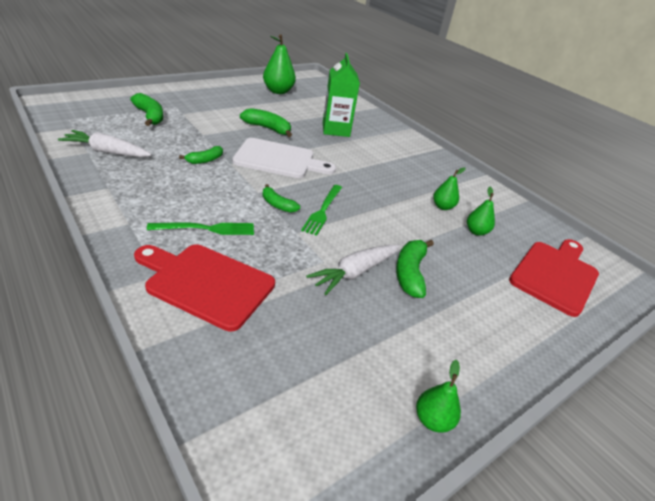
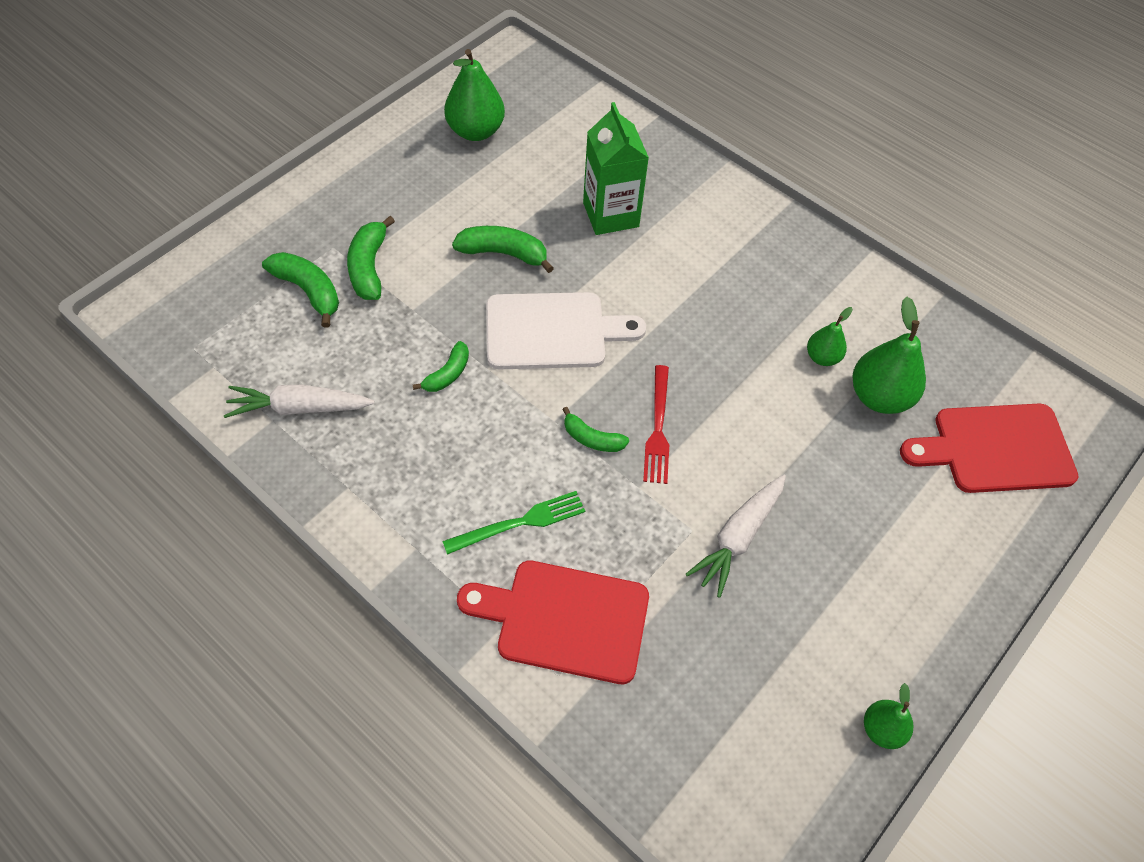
camera: 10 degrees left, 20 degrees up
(323, 210) = (658, 428): green fork -> red fork
(410, 273) = (807, 513): green banana -> green banana (369, 267)
(476, 231) = (879, 397): green pear -> green pear, size x1.77
(555, 274) = (996, 449): red cutting board -> red cutting board turned 120 degrees counterclockwise

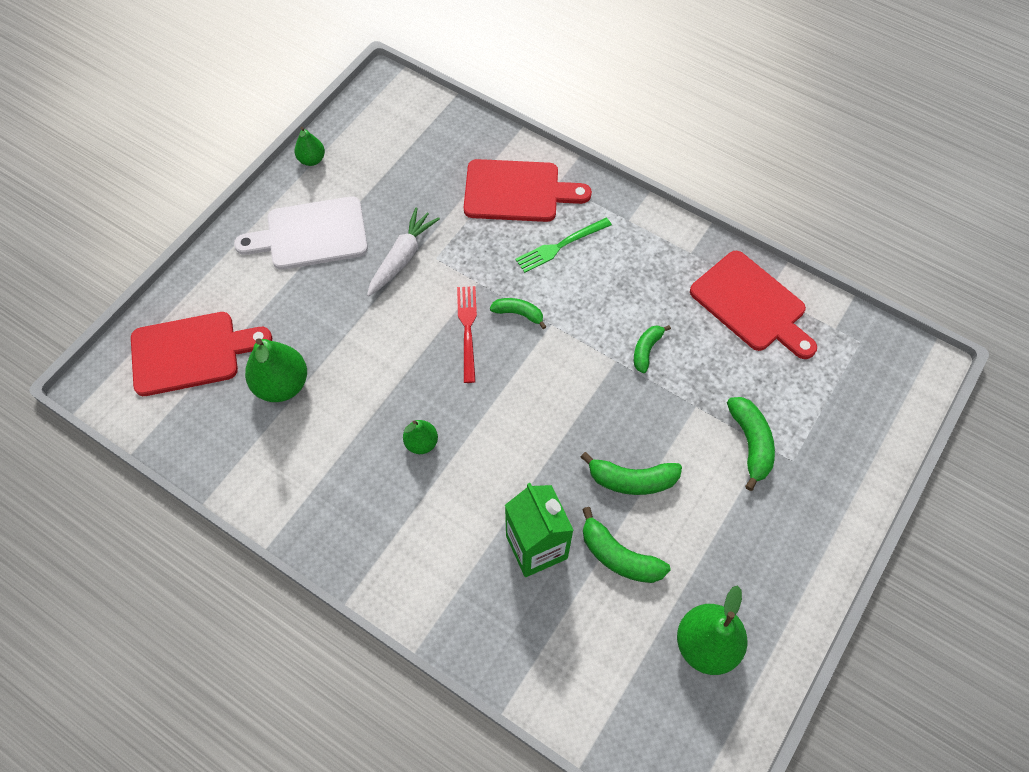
camera: 175 degrees right, 5 degrees up
(299, 408) = (751, 305): white carrot -> red cutting board
(308, 291) = (793, 409): green banana -> green banana (619, 556)
(553, 331) = (568, 403): white cutting board -> white cutting board (311, 235)
(822, 357) = (328, 415): green pear -> green pear (421, 443)

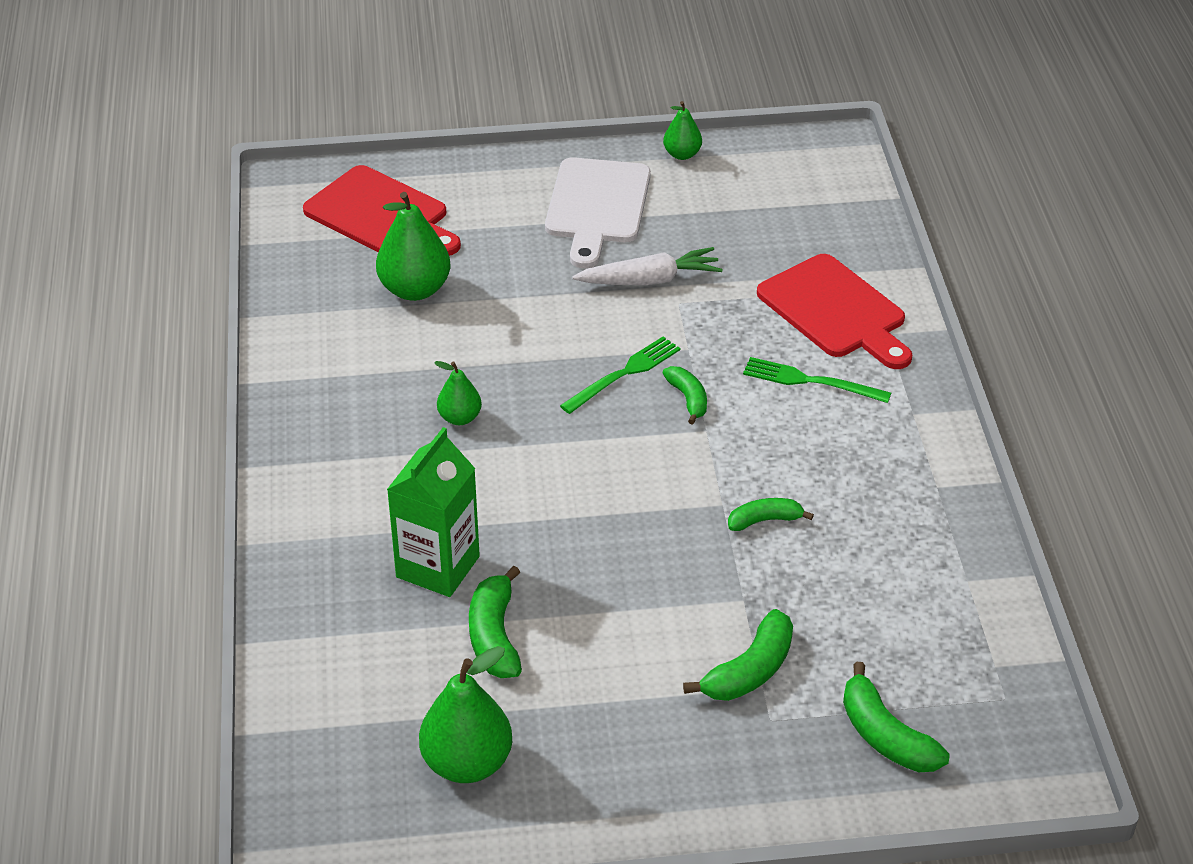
camera: 50 degrees right, 20 degrees down
(311, 235) = (597, 206): white cutting board -> white cutting board turned 120 degrees counterclockwise
(467, 329) = (624, 374): red fork -> green fork
(632, 480) = (593, 597): green banana -> green banana (885, 736)
(751, 305) = (933, 575): red cutting board -> none

